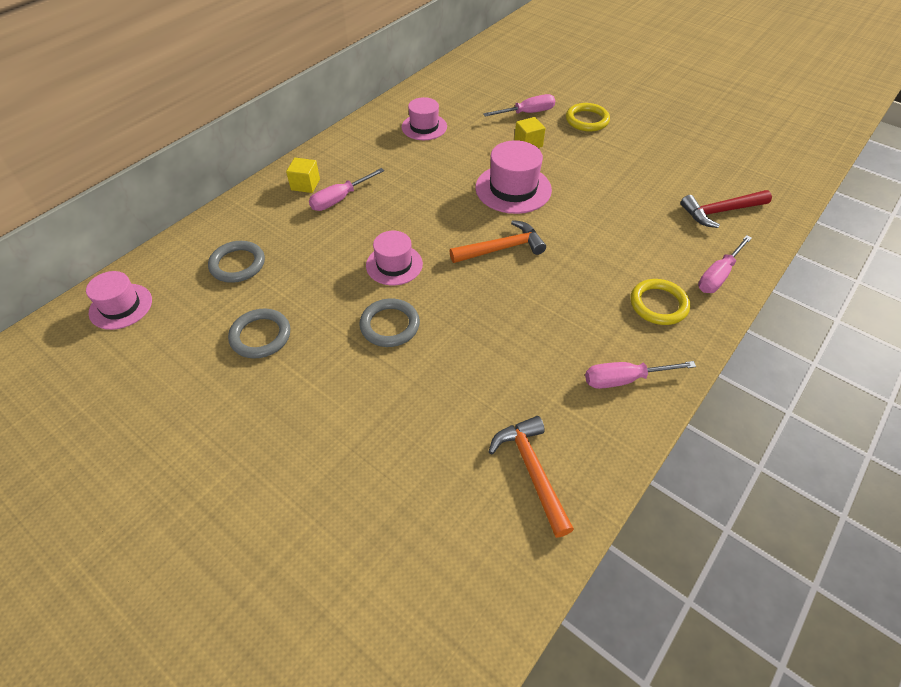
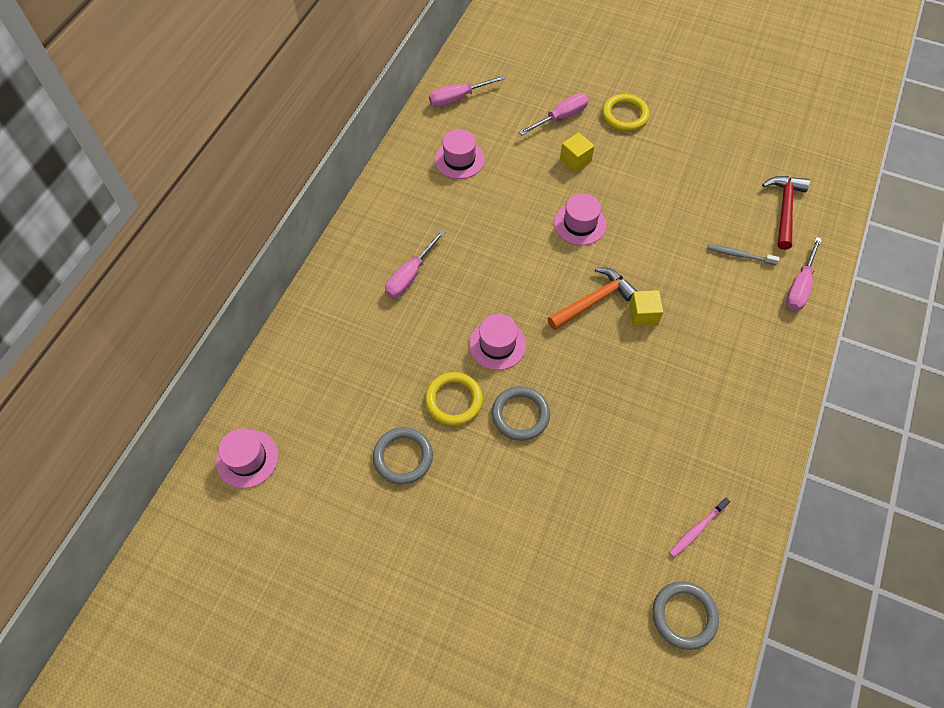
camera: 15 degrees left, 10 degrees up
(237, 264) = (341, 381): grey ring -> grey ring (684, 616)
(305, 184) = (365, 265): yellow cube -> yellow cube (643, 315)
(513, 189) = (580, 224): pink hat -> pink hat, size x0.67
(532, 471) = (697, 529): orange hammer -> pink toothbrush
(624, 379) = (747, 420): pink screwdriver -> pink screwdriver (458, 98)
(658, 304) = (755, 332): yellow ring -> yellow ring (453, 400)
(662, 239) = (739, 255): none -> grey toothbrush
(720, 212) = (784, 209): red hammer -> red hammer turned 135 degrees clockwise

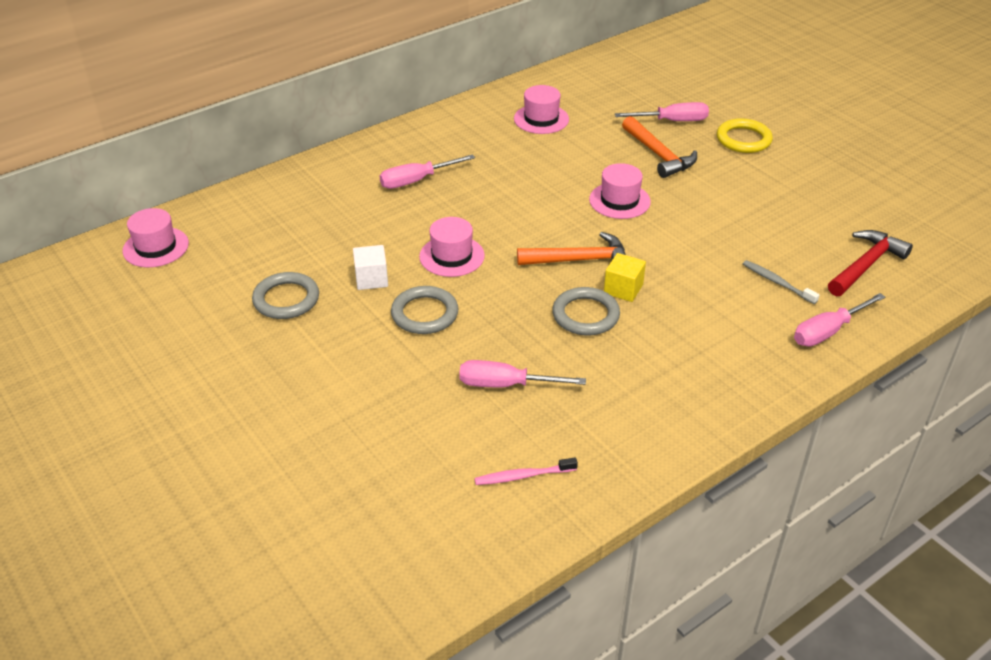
camera: 30 degrees right, 20 degrees down
(453, 400) = (371, 279): yellow ring -> white cube
(458, 98) = (580, 79): pink screwdriver -> pink screwdriver (505, 385)
(575, 160) = (659, 155): yellow cube -> orange hammer
(684, 616) = (442, 538): grey ring -> grey ring (585, 315)

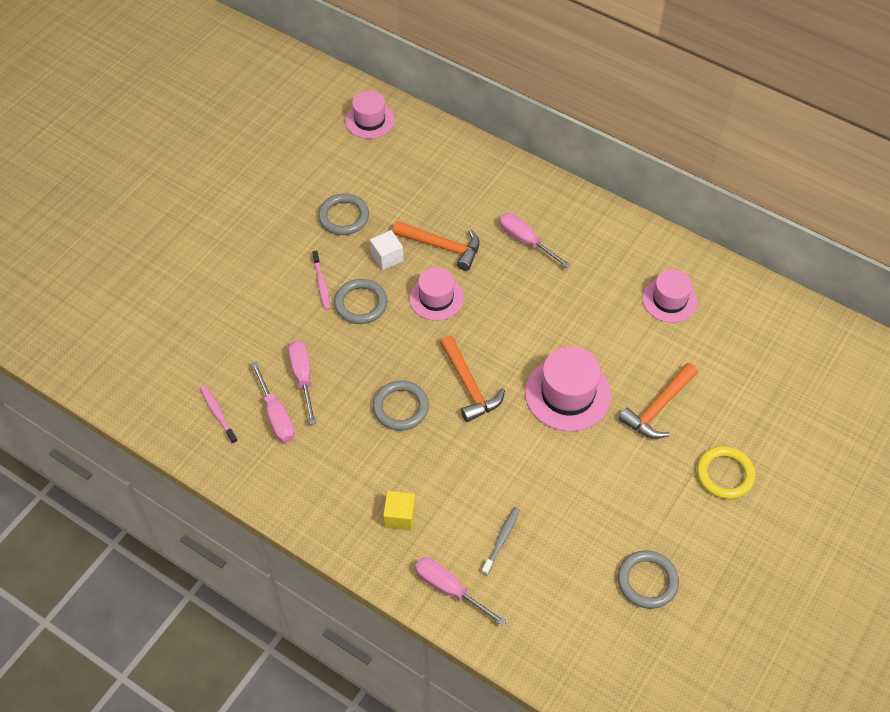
camera: 70 degrees right, 15 degrees up
(375, 339) = (321, 284): none -> pink toothbrush
(384, 236) = (442, 246): none -> orange hammer
(619, 201) = (568, 394): pink hat -> pink hat, size x1.50
(623, 289) = (444, 426): yellow cube -> yellow cube (400, 516)
(672, 121) = (725, 406): pink screwdriver -> pink screwdriver (276, 415)
(844, 207) = (647, 581): none -> grey ring
(866, 265) = (559, 610): red hammer -> none

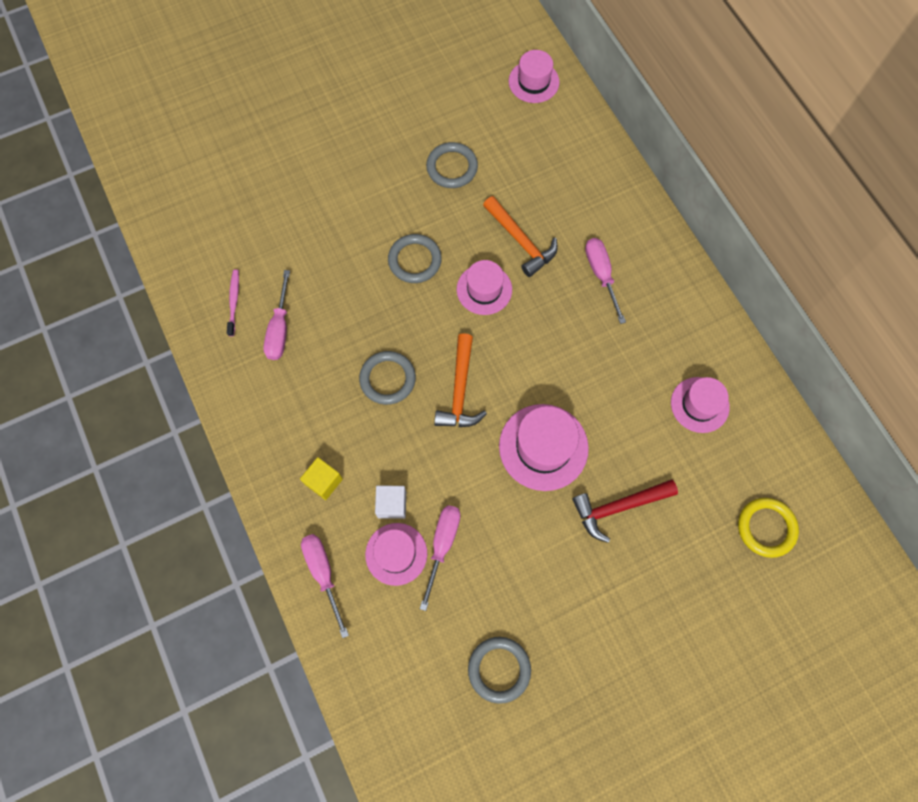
camera: 30 degrees right, 15 degrees up
(303, 377) = (323, 305): pink screwdriver -> pink screwdriver (442, 545)
(321, 284) = (393, 223): pink toothbrush -> none
(387, 257) = (465, 227): white cube -> white cube (392, 504)
(501, 540) = (396, 554): grey toothbrush -> pink hat
(658, 408) = (618, 507): orange hammer -> red hammer
(724, 474) = (638, 608): yellow ring -> yellow ring (766, 528)

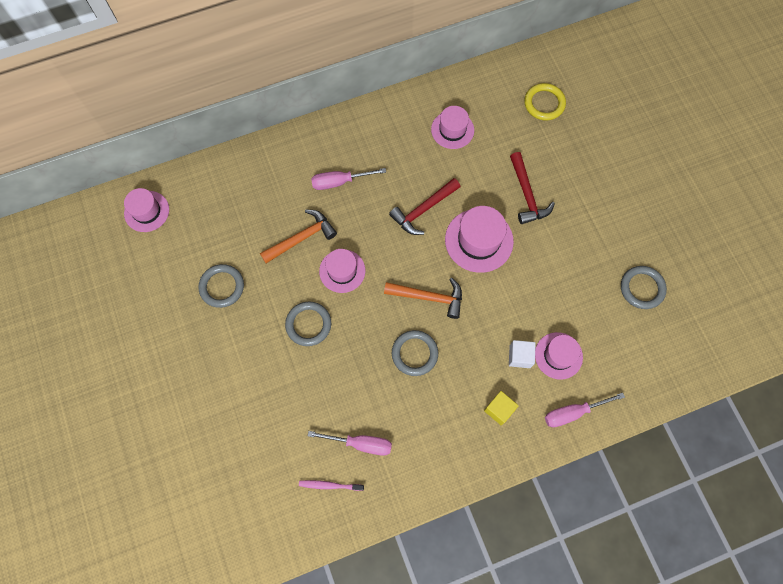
camera: 85 degrees left, 0 degrees up
(442, 545) = (552, 321): pink screwdriver -> none
(576, 376) = (423, 210): none -> red hammer

